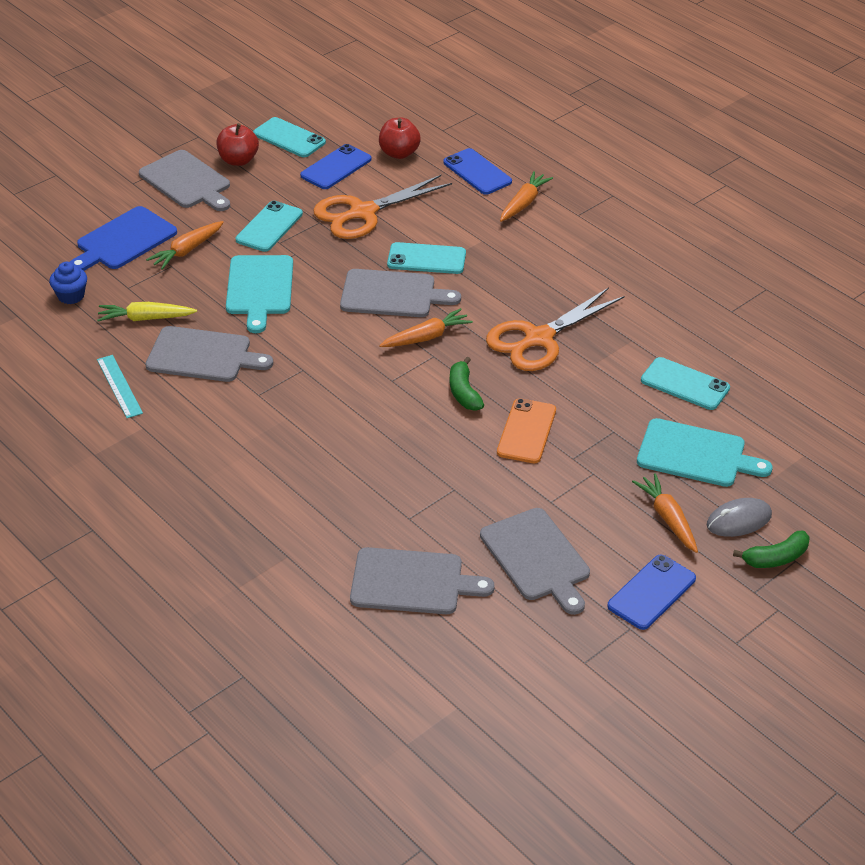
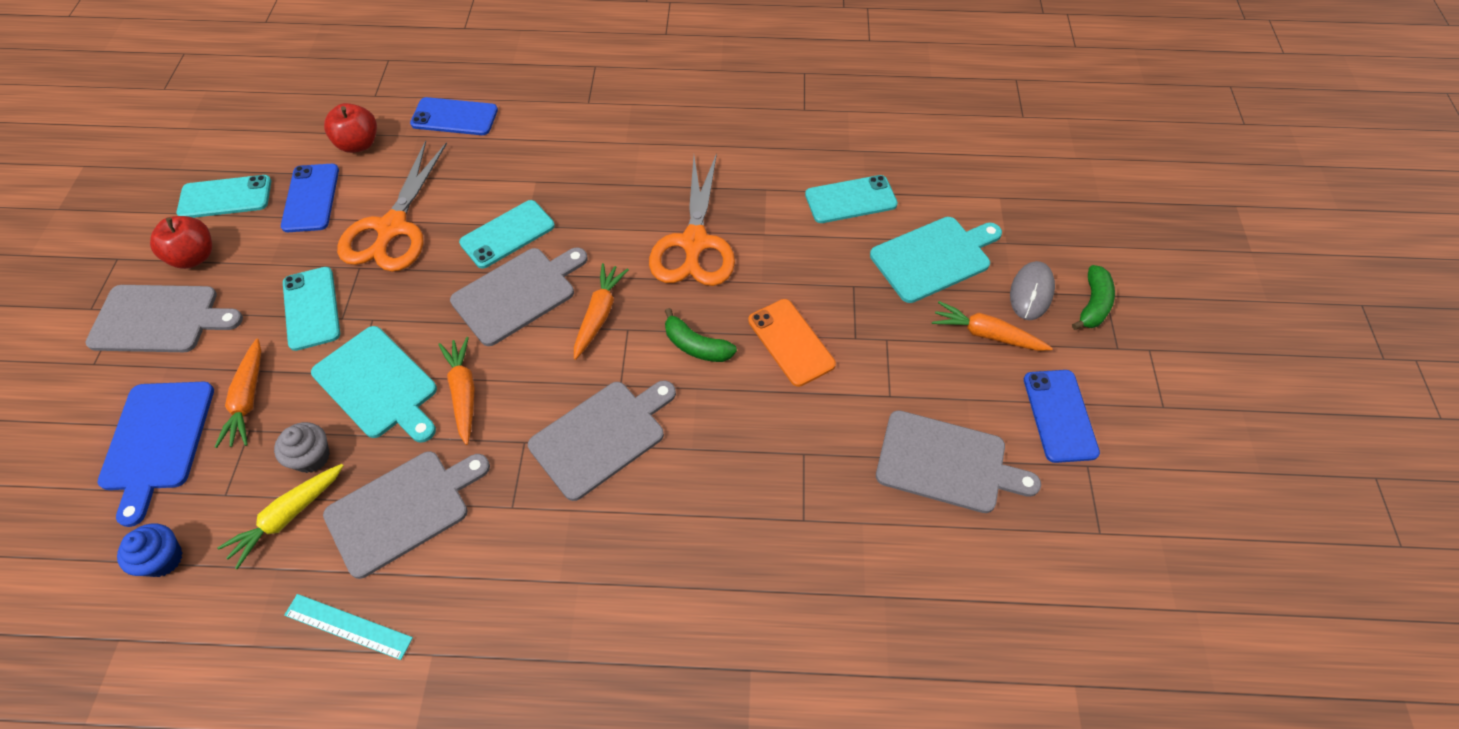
camera: 45 degrees left, 15 degrees up
(187, 300) = (312, 457): none -> grey cupcake
(412, 582) = (886, 587): grey cutting board -> grey cutting board (602, 436)
(524, 203) = (530, 121): orange carrot -> orange carrot (463, 393)

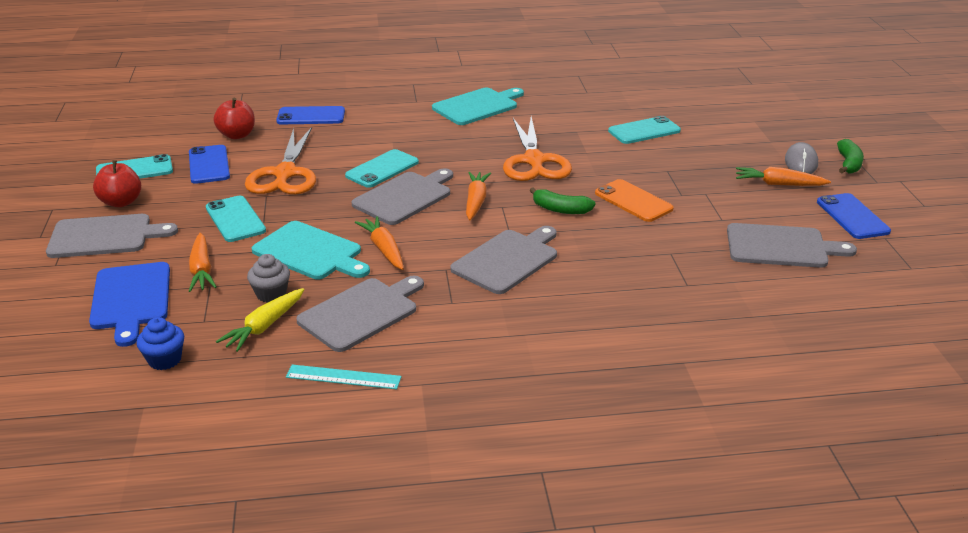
camera: 10 degrees left, 25 degrees down
(934, 258) = (720, 152): turquoise cutting board -> turquoise cutting board (477, 106)

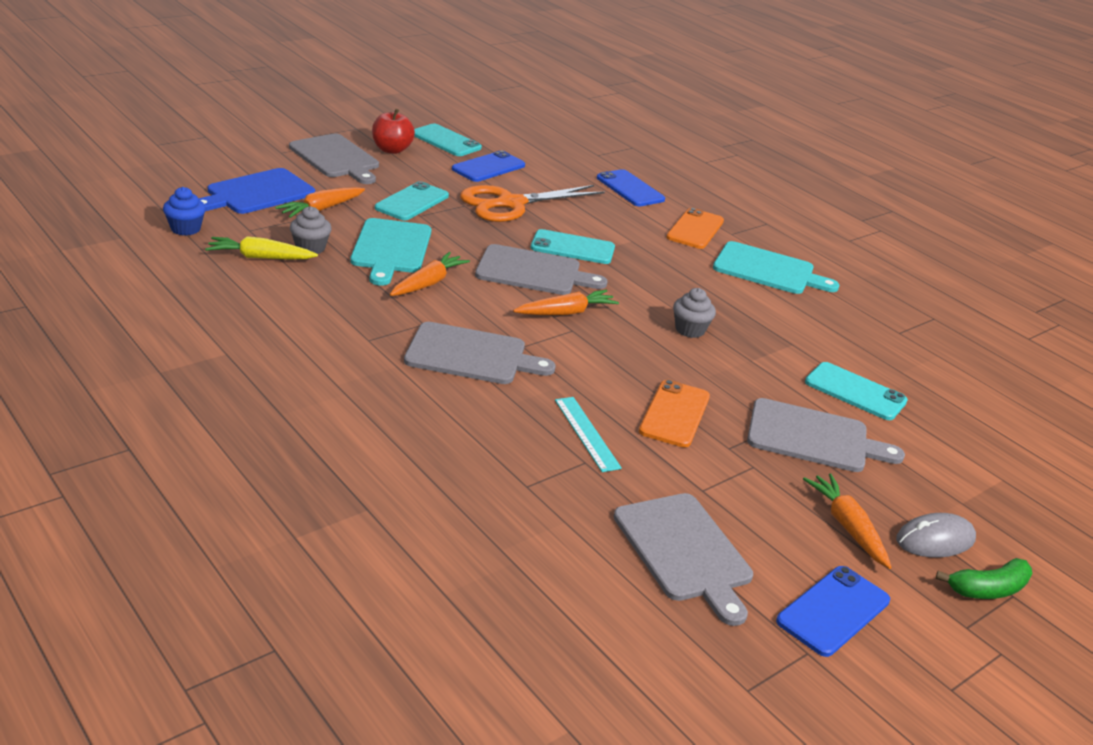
camera: 55 degrees right, 0 degrees up
(237, 135) = (553, 165): red apple -> none
(343, 377) = (211, 312): turquoise ruler -> turquoise ruler (586, 433)
(361, 313) = (314, 297): grey cutting board -> grey cutting board (813, 437)
(398, 112) = (695, 229): none -> orange phone
(534, 161) = (690, 330): orange scissors -> grey cupcake
(560, 209) = (604, 367): green banana -> none

